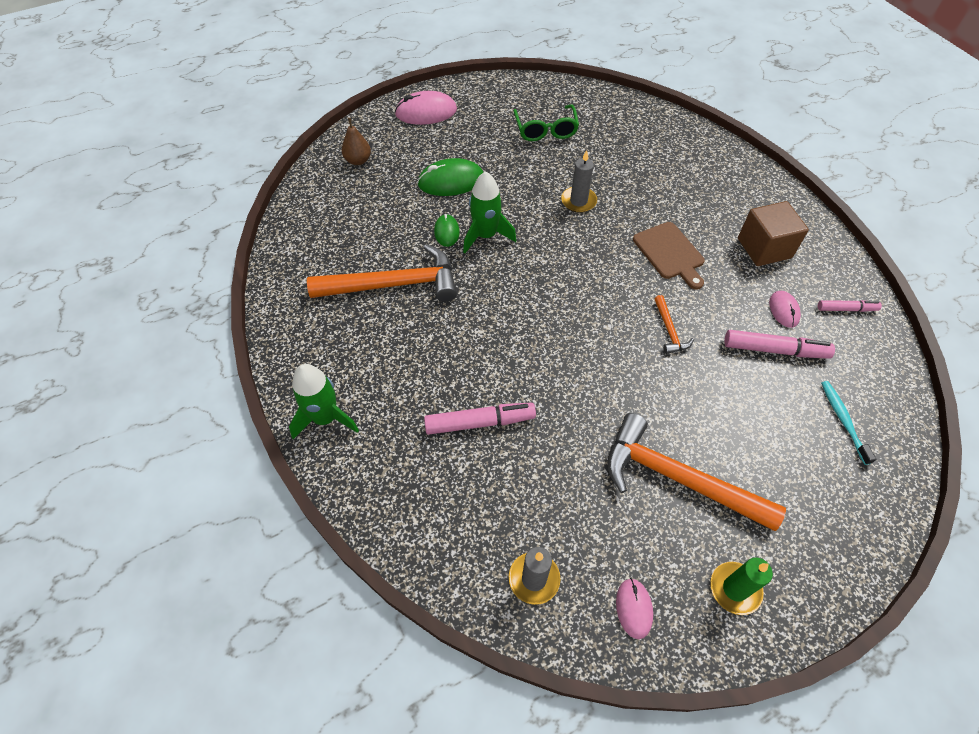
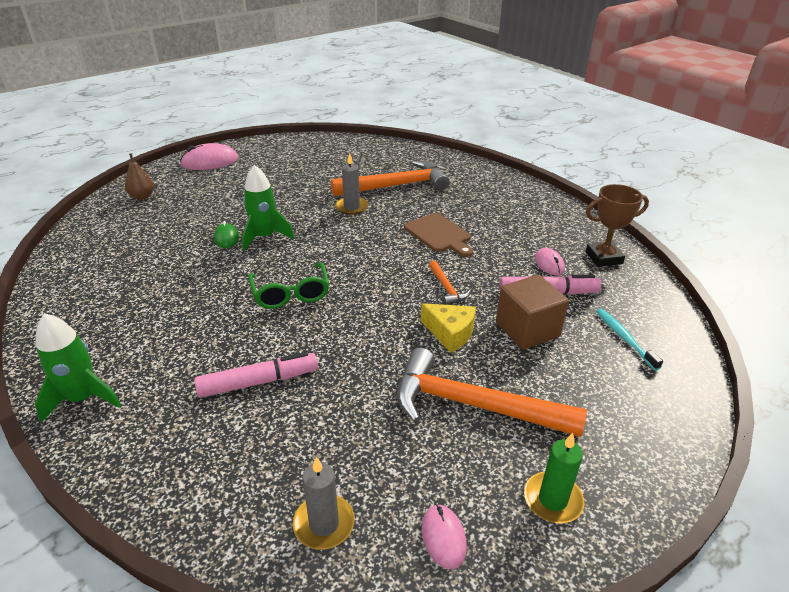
camera: 10 degrees left, 20 degrees down
(394, 285) = (171, 280): orange hammer -> orange hammer (396, 186)
(451, 181) = (231, 203): green mouse -> none
(545, 130) = (319, 165): green glasses -> green glasses (291, 294)
(666, 389) = (450, 333): none -> yellow cheese
(764, 248) = (522, 224): brown cube -> brown cube (527, 329)
(846, 309) = (603, 258): pink marker -> brown trophy

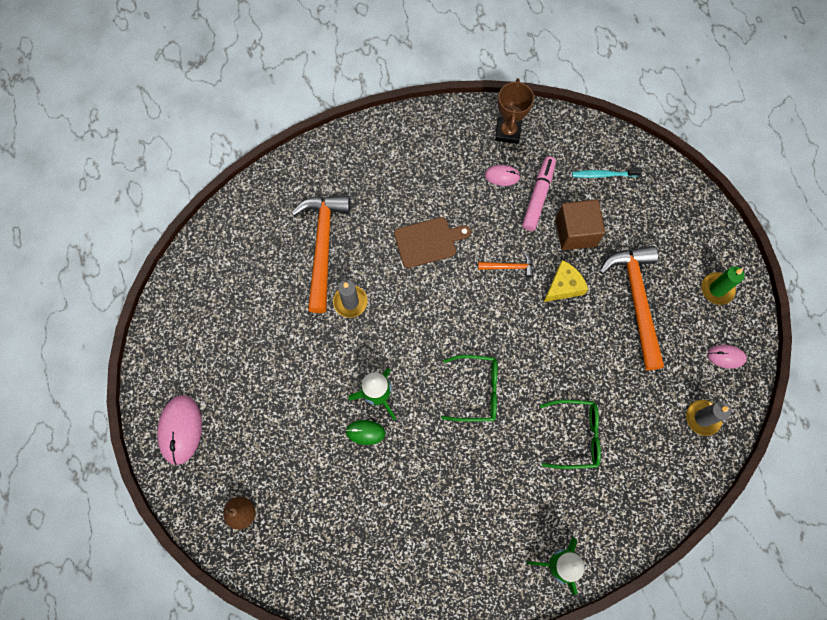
camera: 70 degrees left, 35 degrees up
(258, 382) = (576, 435): pink marker -> green glasses
(473, 404) = (636, 300): orange hammer -> orange hammer turned 135 degrees clockwise

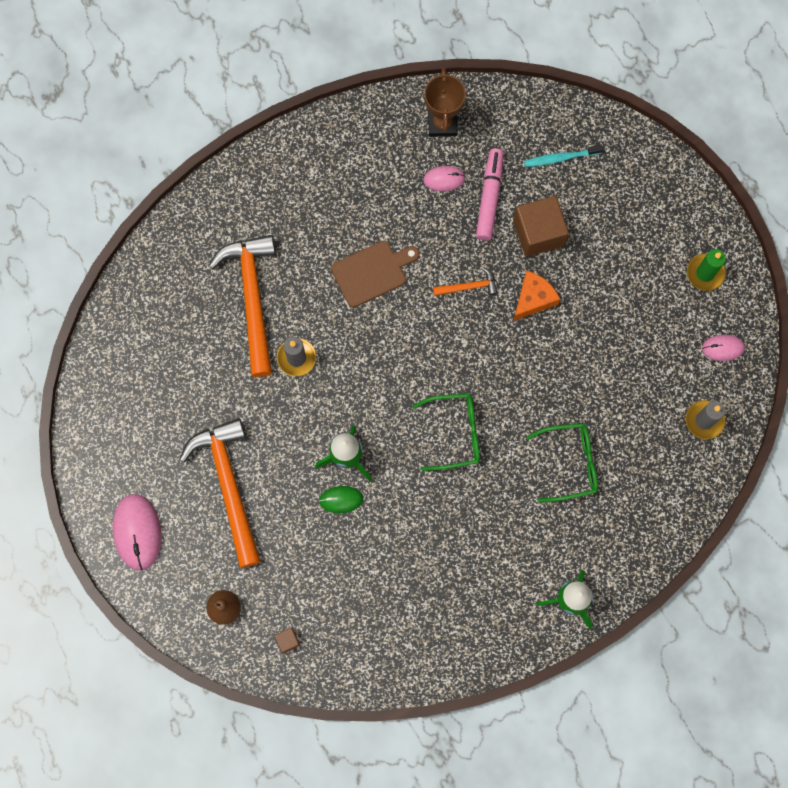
camera: 10 degrees left, 5 degrees up
(292, 554) = (287, 640): none -> brown cube
(563, 286) = (533, 298): yellow cheese -> orange cheese
(636, 300) = (617, 301): orange hammer -> orange hammer (229, 485)

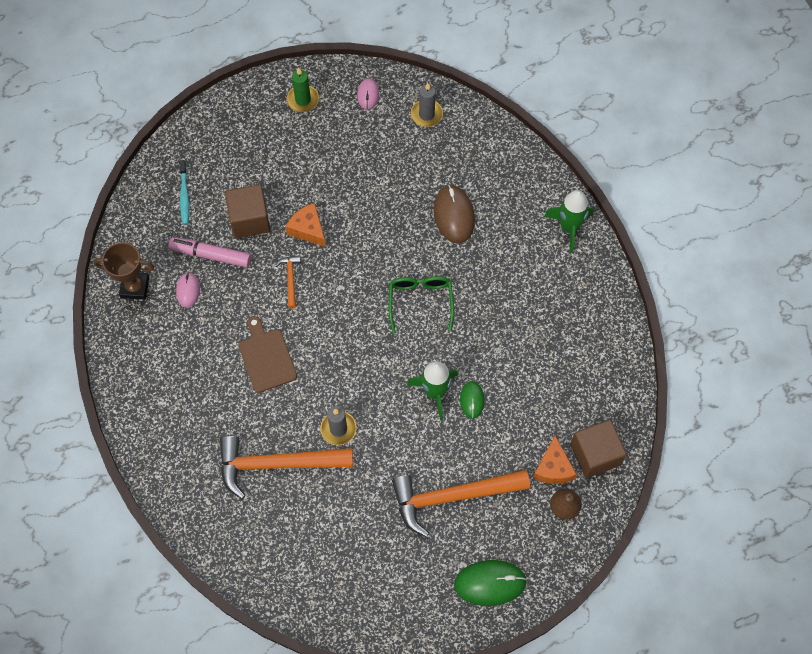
camera: 85 degrees left, 10 degrees down
(137, 532) = (490, 583): pink mouse -> green mouse
(268, 594) = (553, 468): none -> orange cheese
(287, 640) = (595, 454): brown cube -> brown cube, size x2.34
(570, 463) = (454, 215): green glasses -> brown mouse

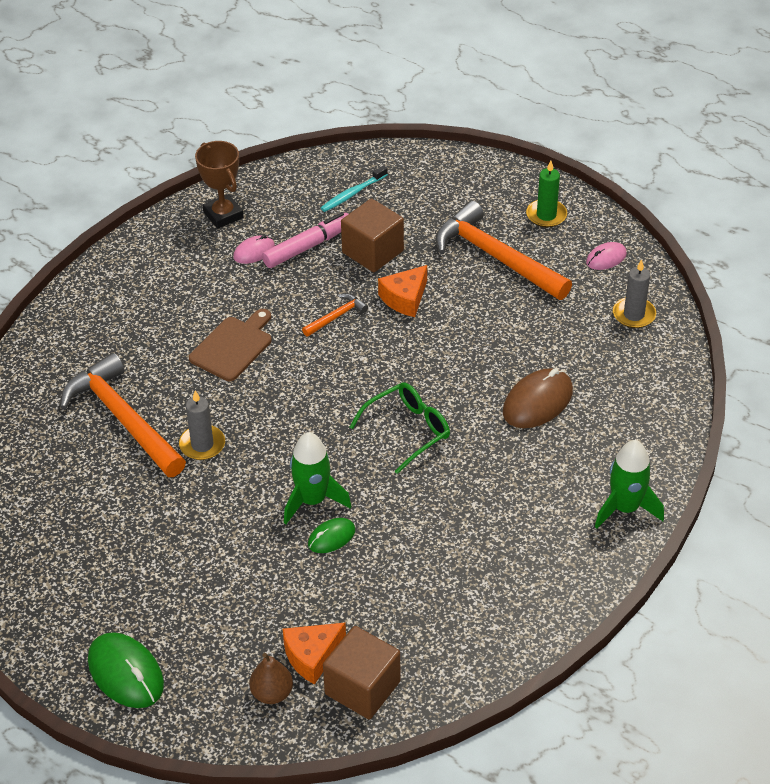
camera: 55 degrees right, 20 degrees down
(211, 255) = (307, 247): pink marker -> pink marker turned 75 degrees clockwise
(308, 229) = (405, 298): orange cheese -> orange cheese turned 150 degrees counterclockwise
(452, 496) = (202, 582): orange hammer -> orange hammer (496, 257)

